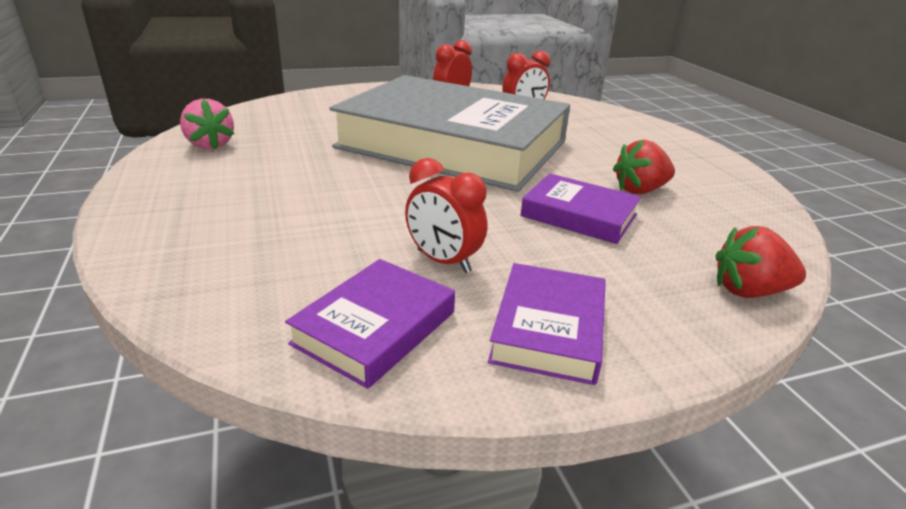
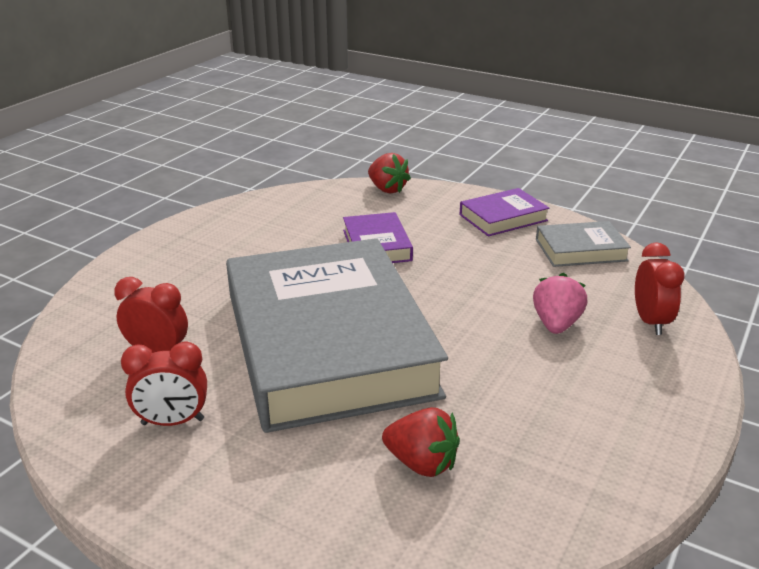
camera: 130 degrees left, 0 degrees up
(210, 145) = (573, 477): pink strawberry -> pink strawberry (556, 324)
(375, 328) = (580, 250): purple book -> grey book
(443, 261) = (505, 260): red clock -> red clock (650, 322)
(640, 190) = (298, 239): red strawberry -> red strawberry (422, 463)

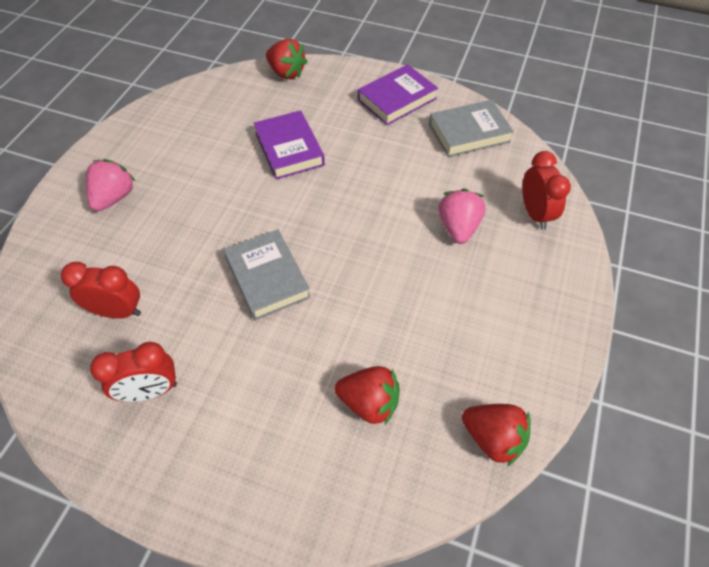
camera: 10 degrees left, 25 degrees up
(182, 265) = (114, 198): none -> pink strawberry
(328, 343) = (267, 278): grey book -> grey book, size x0.40
(570, 516) = (493, 438): none -> red strawberry

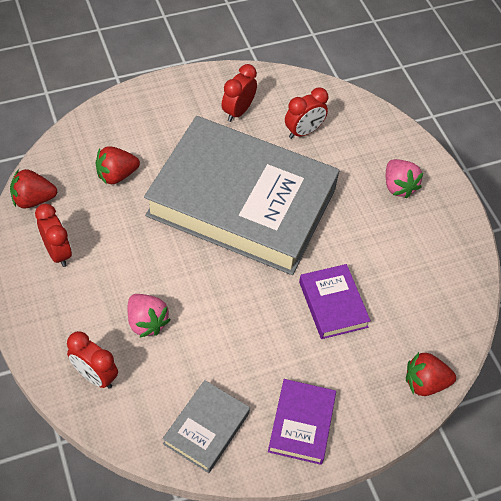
camera: 135 degrees right, 0 degrees up
(267, 278) = (242, 202): grey book -> grey book, size x2.48
(289, 149) = (333, 304): purple book -> purple book turned 45 degrees clockwise
(502, 348) = (57, 252): none -> red clock

